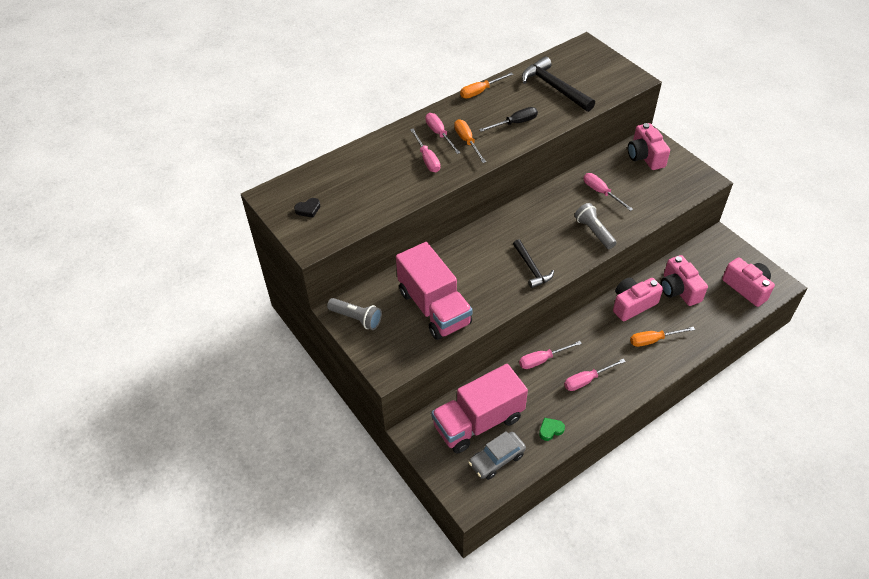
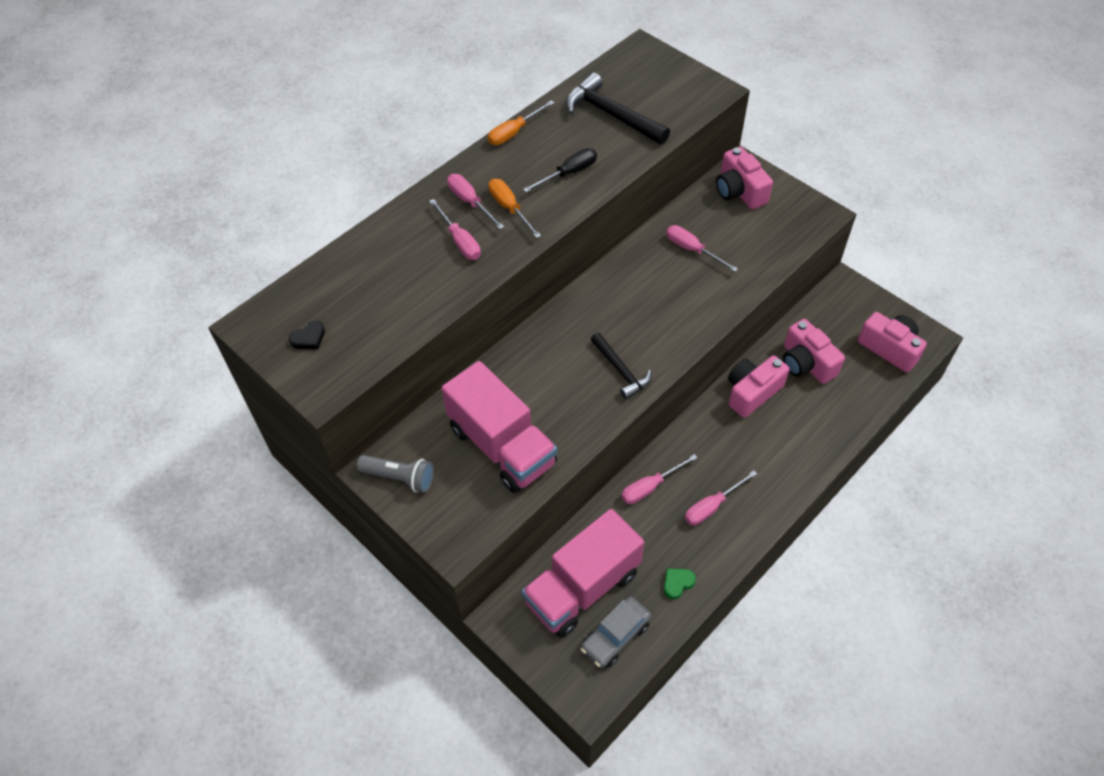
camera: 10 degrees left, 5 degrees up
(594, 232) = (692, 307): grey flashlight -> none
(653, 340) = (786, 437): orange screwdriver -> none

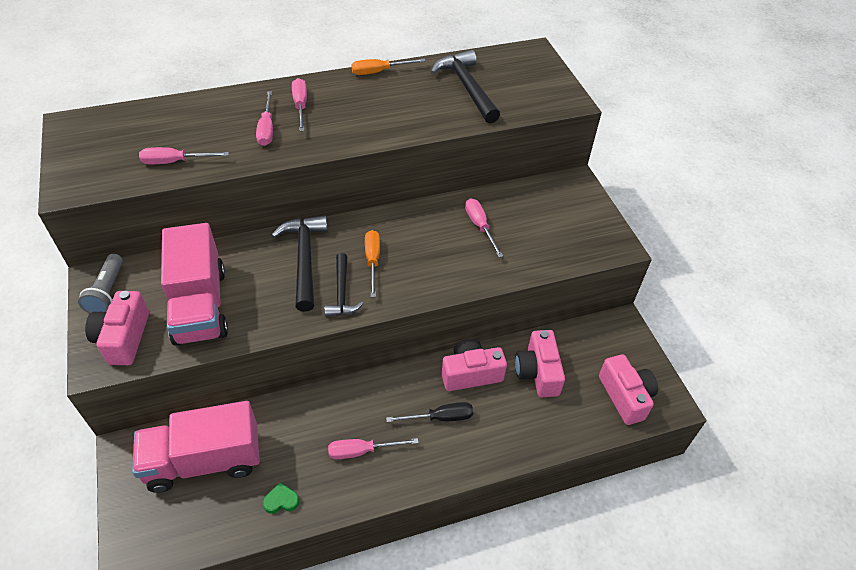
camera: 25 degrees right, 5 degrees down
(309, 338) = (97, 149): black heart -> none
(400, 478) = (107, 292): grey flashlight -> grey flashlight turned 45 degrees clockwise
(509, 208) = (325, 121): orange screwdriver -> orange screwdriver (372, 261)
(560, 356) = (304, 259): none -> black hammer
(569, 173) = (394, 115): black screwdriver -> black screwdriver (440, 417)
(615, 636) = (196, 516): grey car -> none
(650, 487) = (324, 408): pink screwdriver -> pink screwdriver (175, 162)
(739, 191) = (558, 199): pink camera -> pink camera (123, 338)

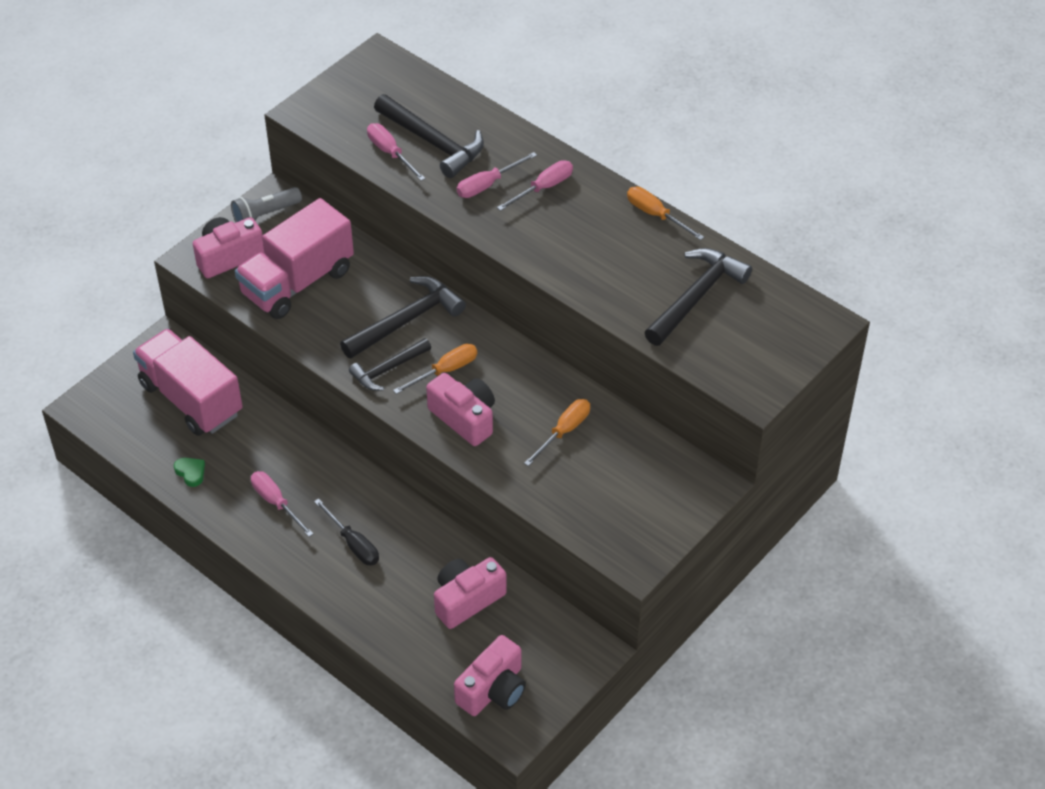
camera: 60 degrees right, 0 degrees up
(193, 136) = (433, 142): none -> black hammer
(471, 373) = (423, 544): pink camera -> pink camera (464, 418)
(480, 226) = (564, 431): pink screwdriver -> orange screwdriver

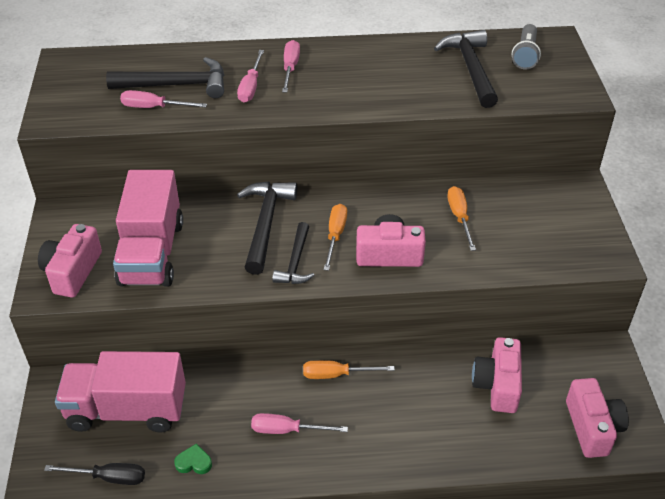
camera: 45 degrees left, 5 degrees down
(265, 214) = (67, 227): grey flashlight -> grey flashlight (525, 55)
(353, 544) = (378, 412): black screwdriver -> black screwdriver (108, 477)
(656, 215) = (380, 43): orange screwdriver -> orange screwdriver (336, 374)

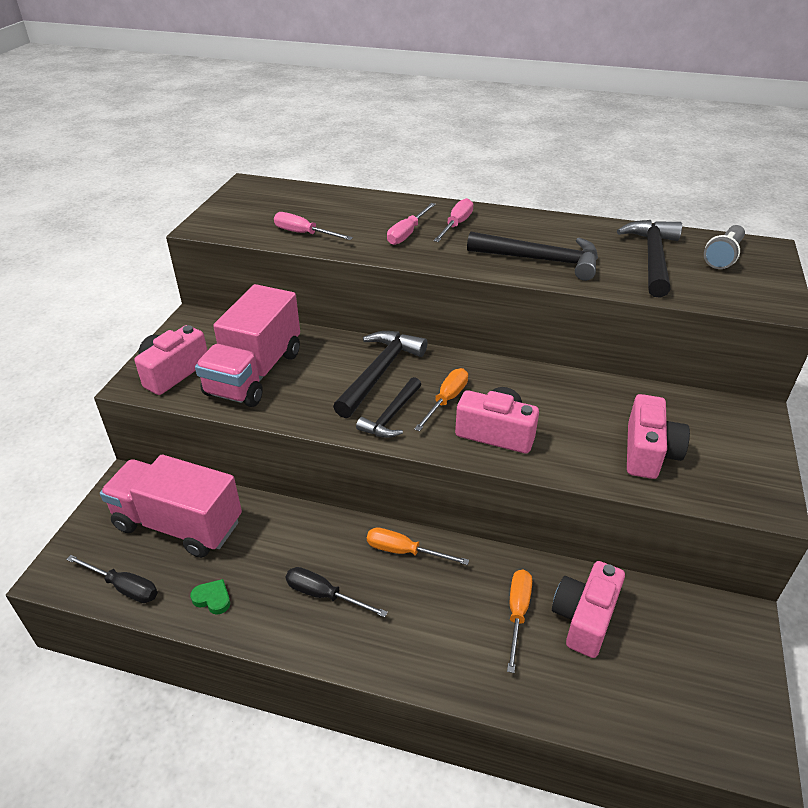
camera: 20 degrees right, 5 degrees down
(177, 85) = (337, 220): black hammer -> black hammer (541, 260)
(287, 430) = (324, 595): pink screwdriver -> black screwdriver
(459, 217) = (594, 414): orange screwdriver -> orange screwdriver (517, 613)
(592, 427) = (690, 709): pink camera -> pink camera (648, 452)

